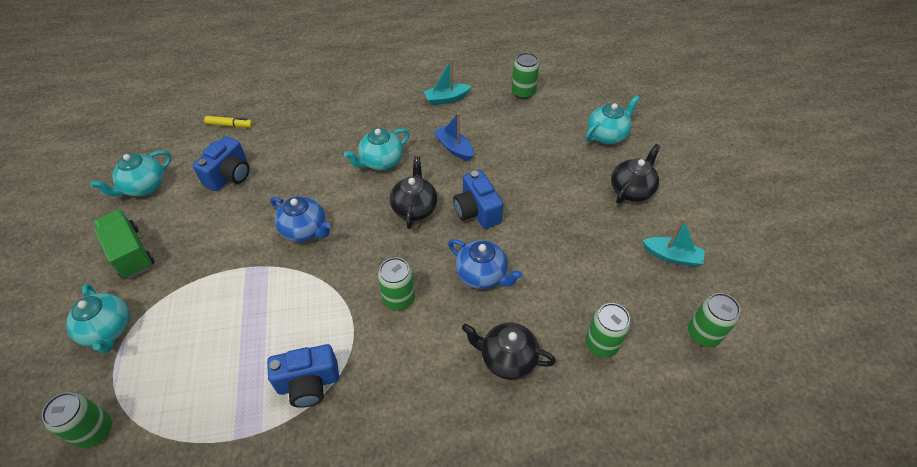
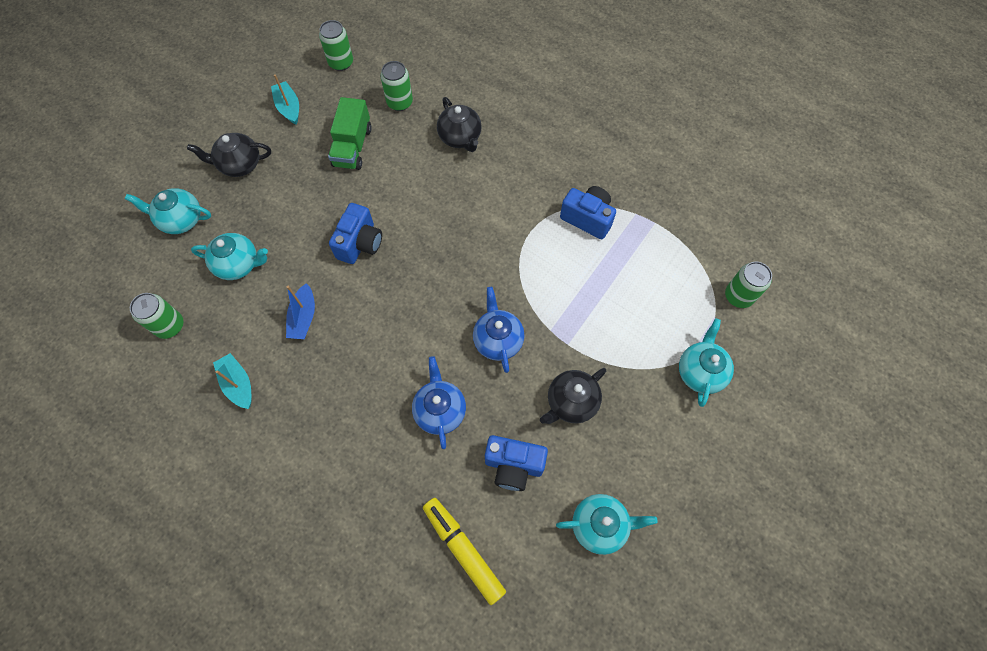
camera: 135 degrees left, 15 degrees up
(131, 253) = (650, 441): green truck -> green truck (352, 147)
(230, 125) = (463, 550): yellow marker -> yellow marker, size x1.75
(230, 176) = (513, 465): blue camera -> blue camera turned 150 degrees counterclockwise
(381, 161) = (375, 359): turquoise teapot -> turquoise teapot (239, 264)
(399, 298) = (483, 225): green can -> none
(414, 208) = (399, 286): black teapot -> black teapot (571, 402)
(446, 99) = (238, 384): turquoise boat -> turquoise boat turned 150 degrees counterclockwise
(482, 275) = (414, 195): blue teapot -> blue teapot (440, 410)

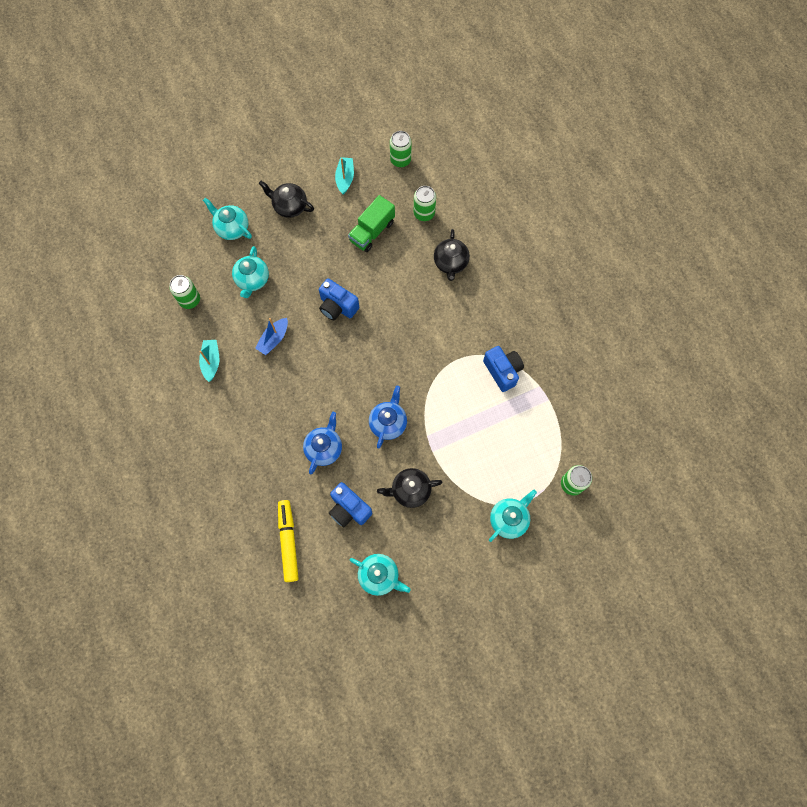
camera: 30 degrees right, 5 degrees up
(239, 264) = (252, 280): turquoise teapot -> turquoise teapot turned 60 degrees clockwise
(360, 243) = (337, 307): blue camera -> blue camera turned 75 degrees clockwise

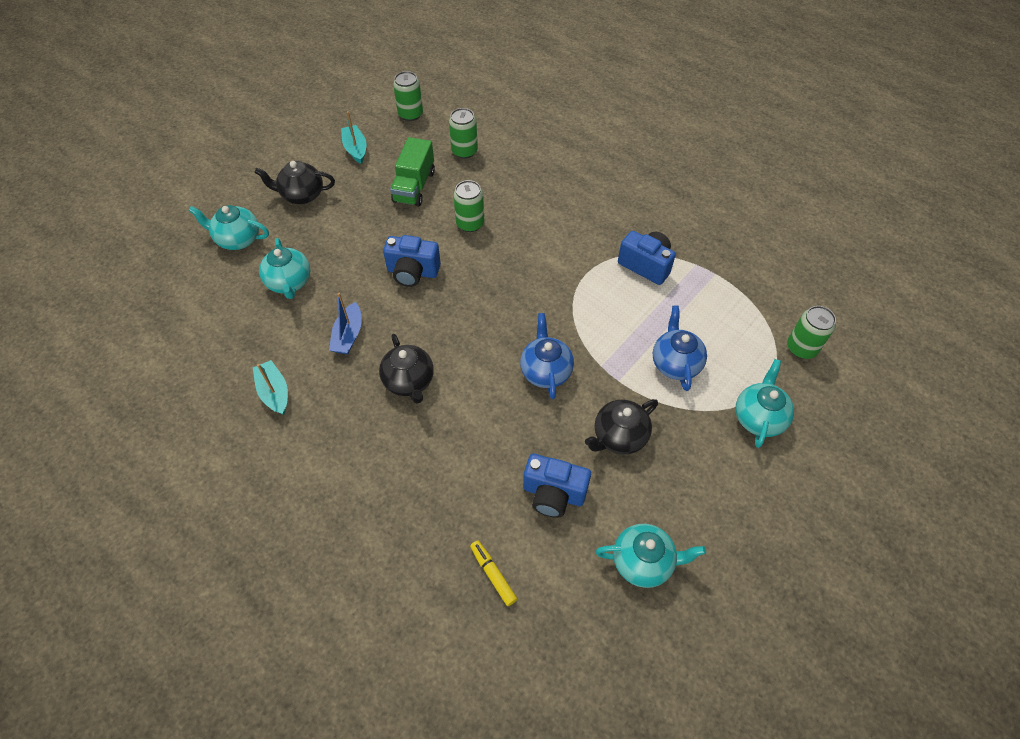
camera: 25 degrees left, 15 degrees down
(189, 300) = (213, 333): green can -> green can (470, 223)
(288, 541) = (493, 574): yellow marker -> yellow marker, size x0.57
(324, 448) = (480, 433): blue teapot -> blue teapot (675, 363)
(450, 263) = (522, 185): black teapot -> black teapot (409, 381)

